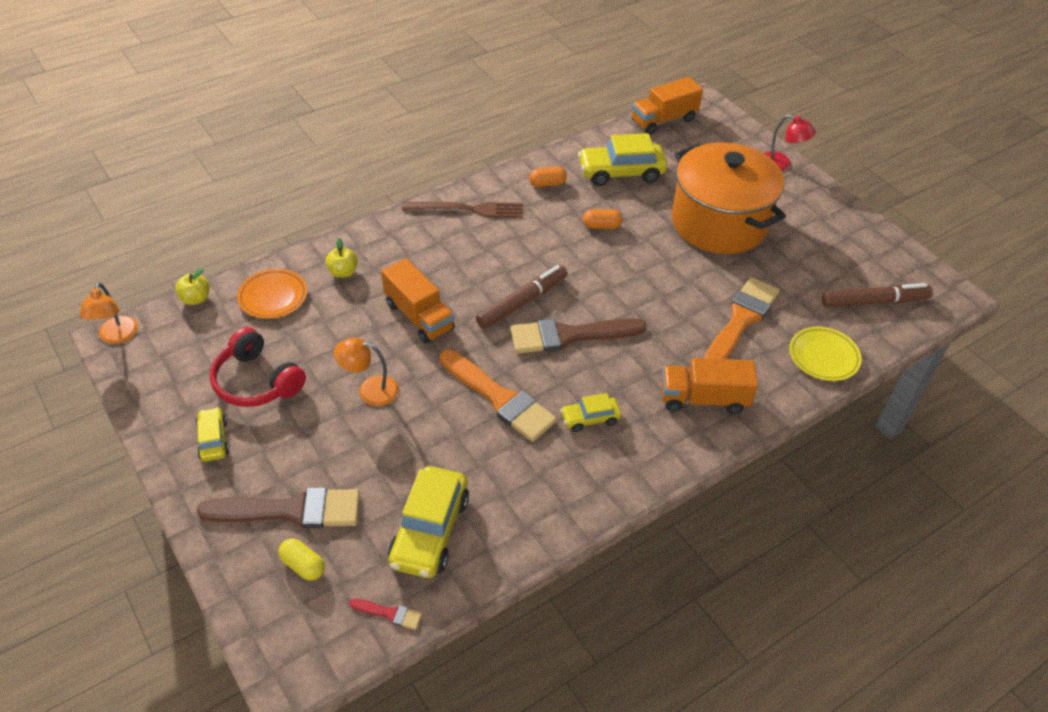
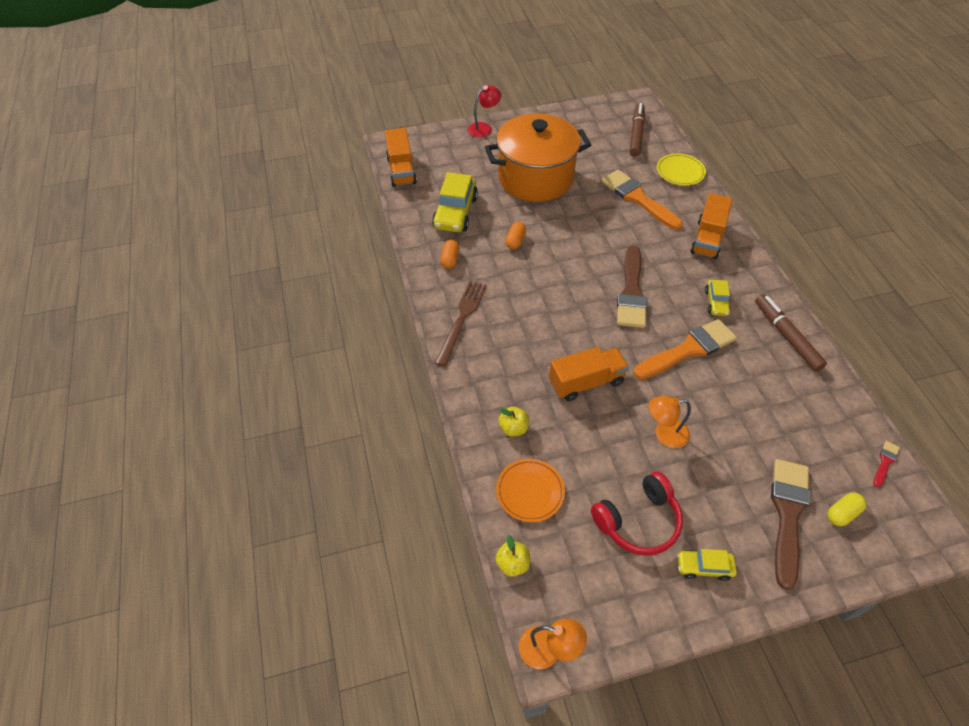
camera: 70 degrees left, 5 degrees up
(370, 390) = (664, 434): orange lamp -> orange lamp turned 60 degrees clockwise
(429, 531) = (812, 422): yellow car -> none
(522, 302) = (587, 311): brown marker -> brown marker (786, 336)

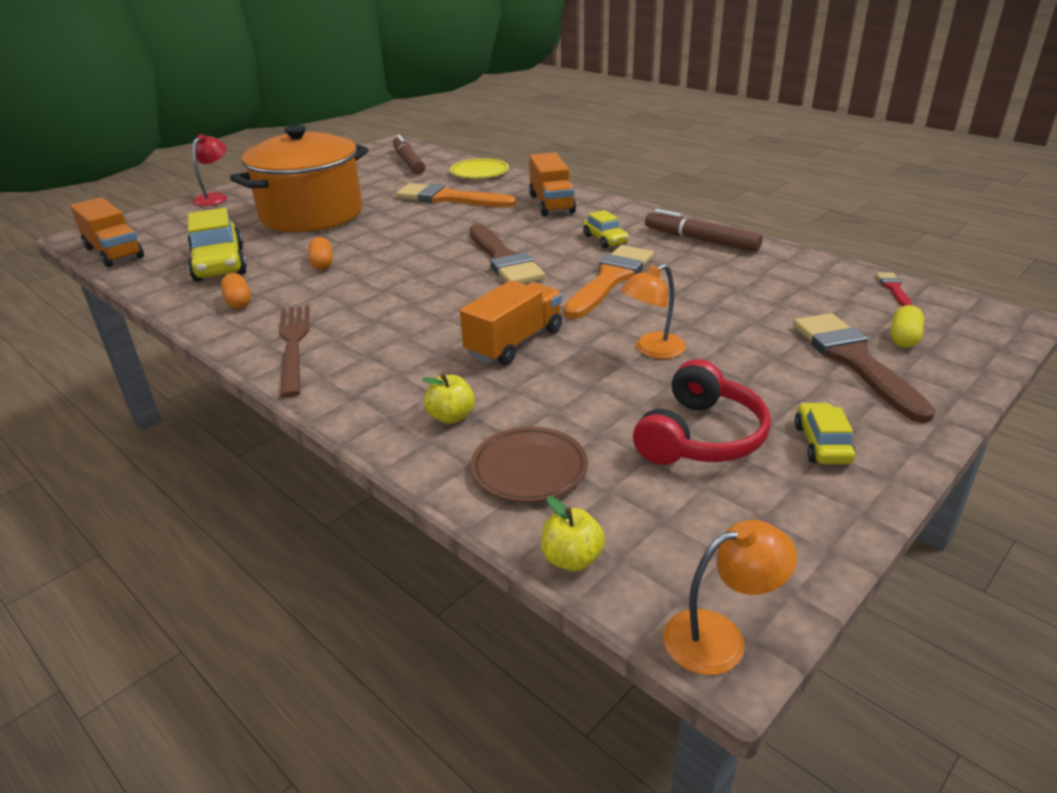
camera: 30 degrees left, 20 degrees down
(530, 492) = (529, 469): orange plate -> brown plate
(704, 567) = (822, 444): yellow car -> yellow car turned 120 degrees clockwise

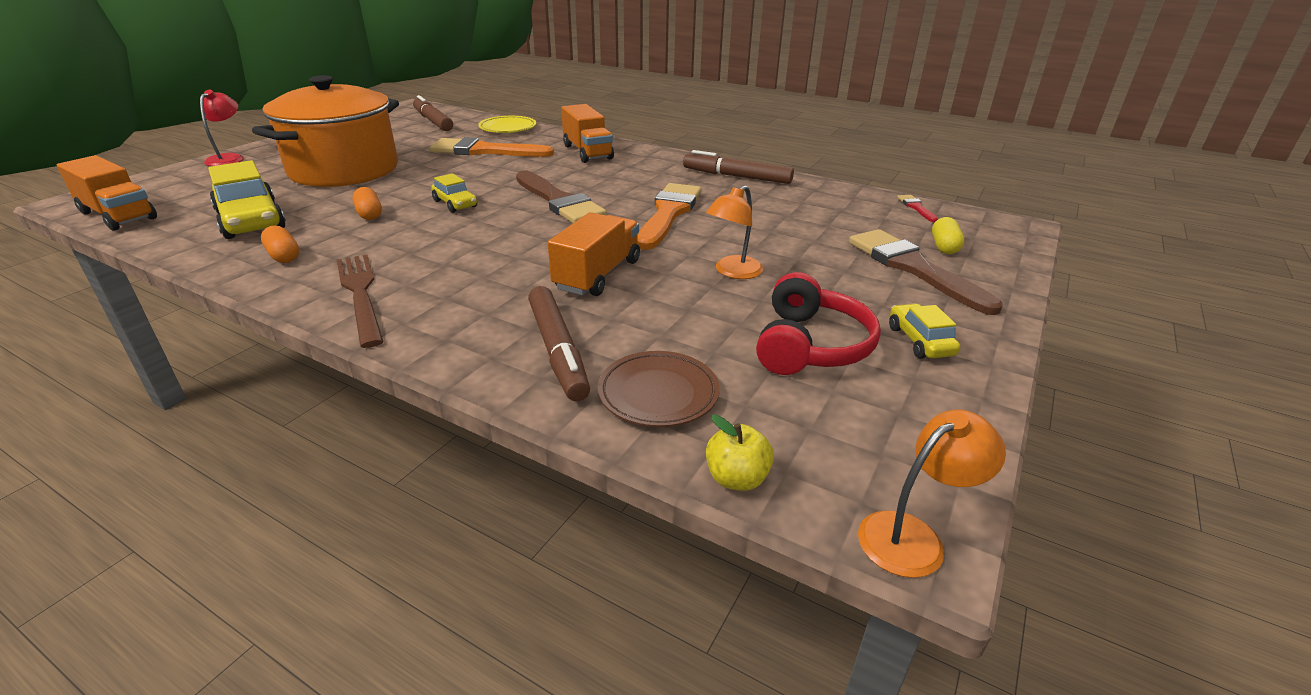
camera: 15 degrees left, 0 degrees up
(451, 417) = (558, 350): yellow apple -> brown marker
(605, 240) = (650, 180): yellow car -> yellow car (455, 204)

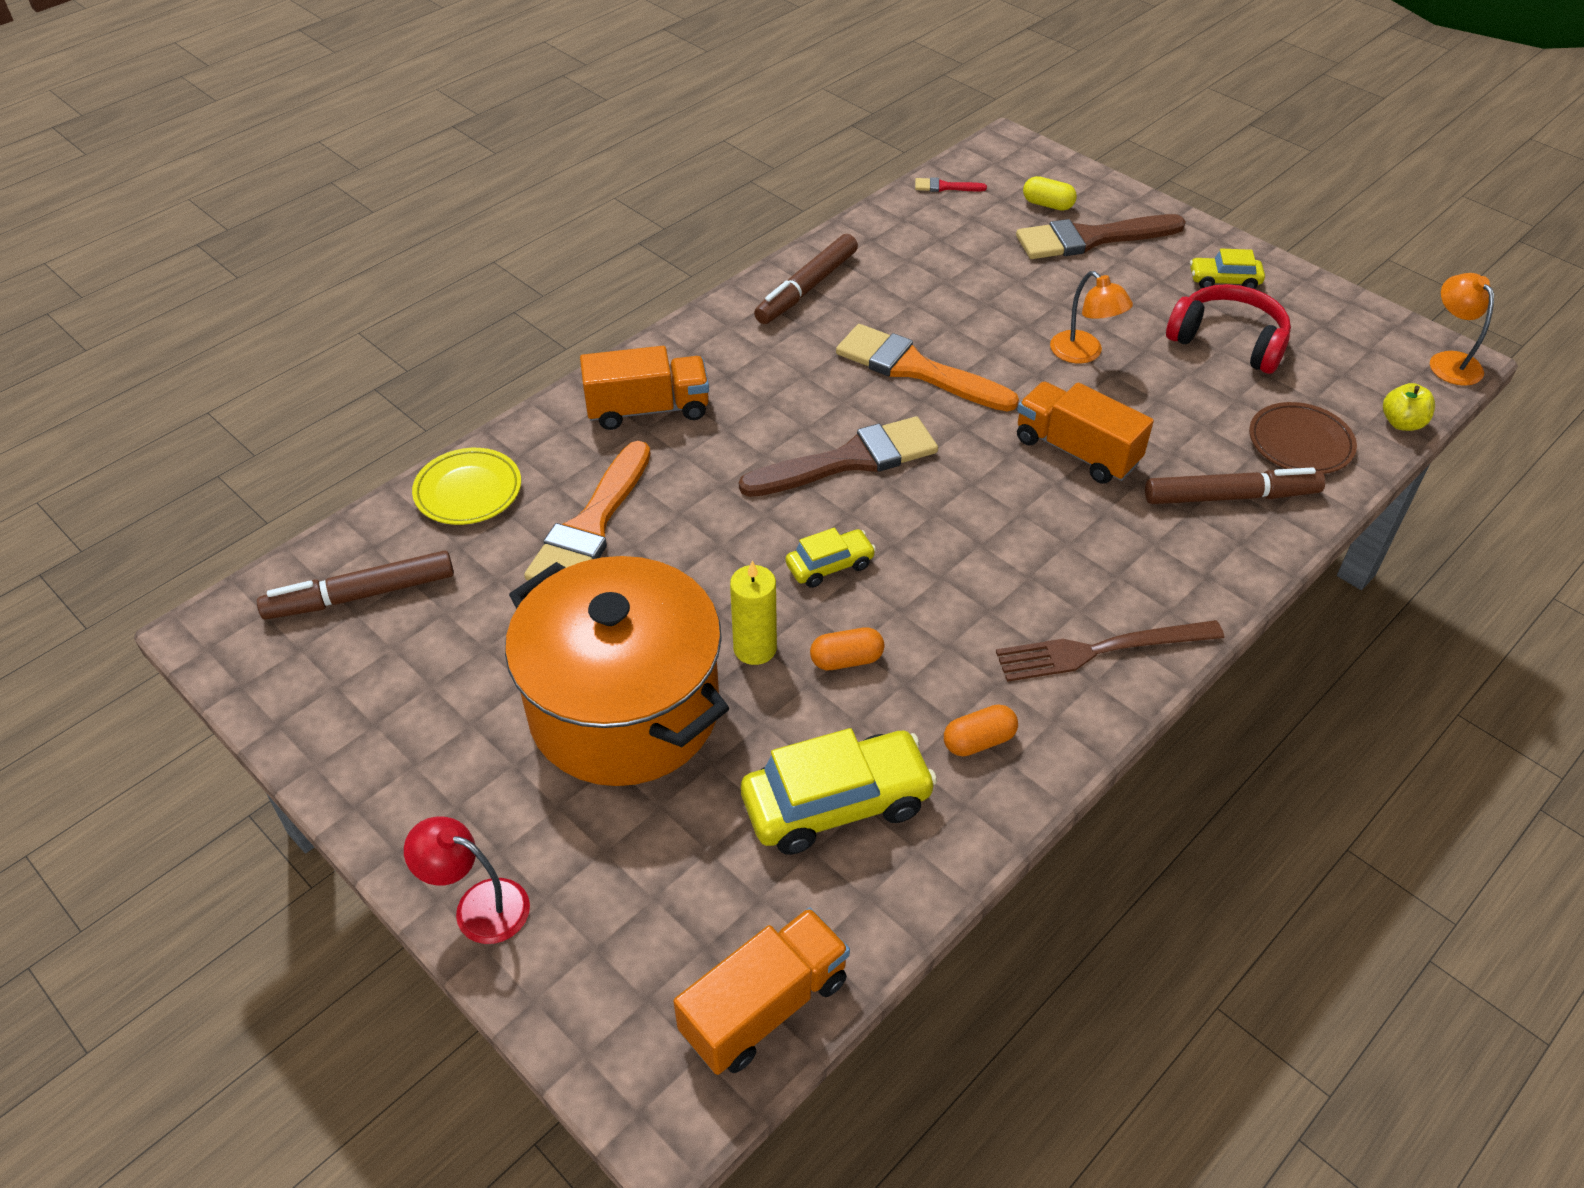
camera: 75 degrees left, 15 degrees up
(384, 192) = (755, 648): none -> yellow candle

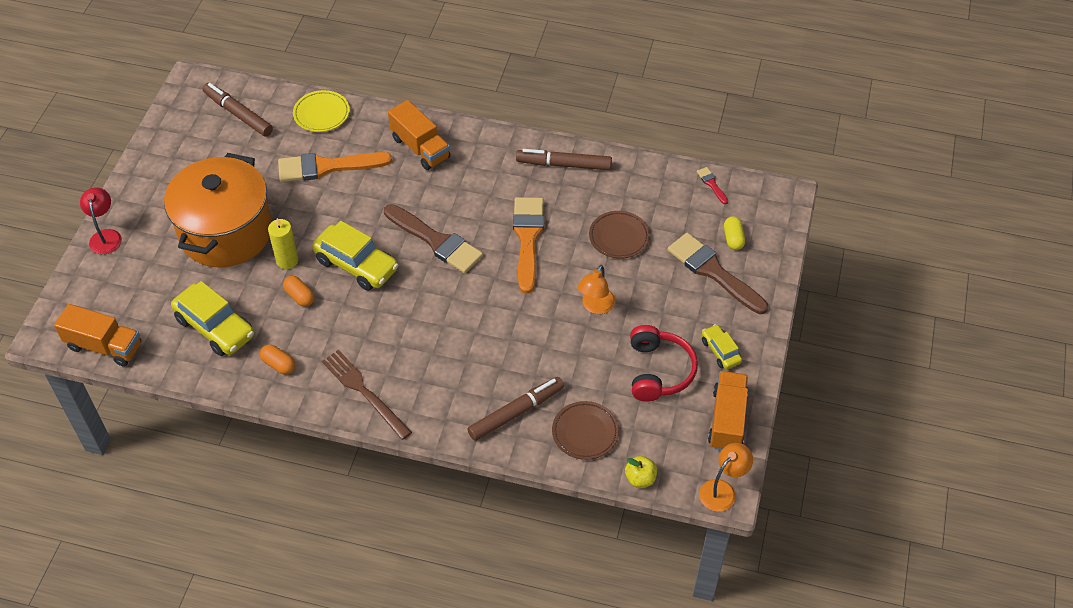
camera: 60 degrees right, 5 degrees up
(830, 565) = (356, 265): yellow car -> yellow car, size x1.85
(976, 290) = (619, 237): none -> brown plate
(1076, 451) = (507, 332): orange truck -> orange truck (727, 420)
(1230, 496) = (516, 412): brown marker -> brown marker turned 90 degrees counterclockwise

